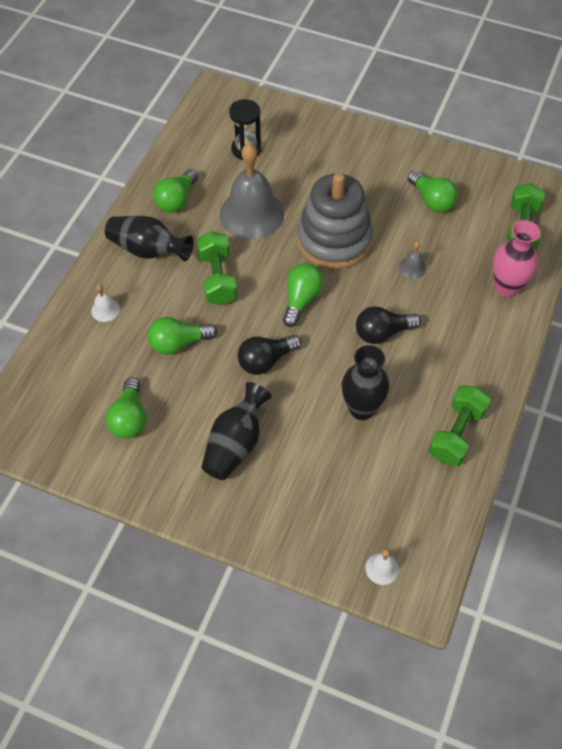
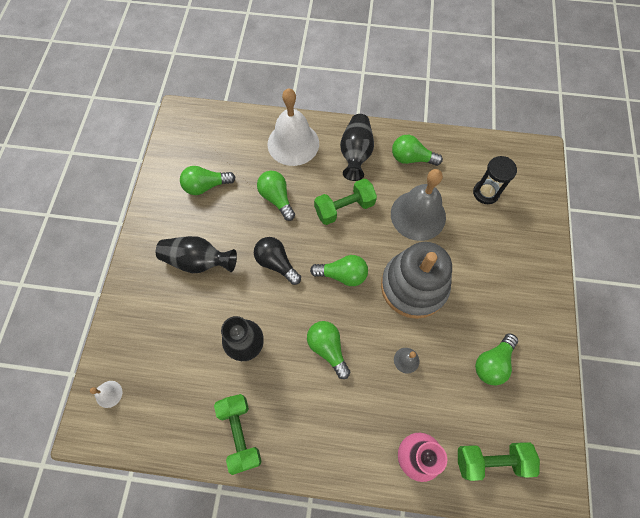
camera: 75 degrees right, 10 degrees up
(105, 310) = (293, 143): white bell -> white bell, size x2.43
(382, 333) = (328, 348): black light bulb -> green light bulb
(456, 434) = (240, 433): green dumbbell -> green dumbbell turned 60 degrees clockwise

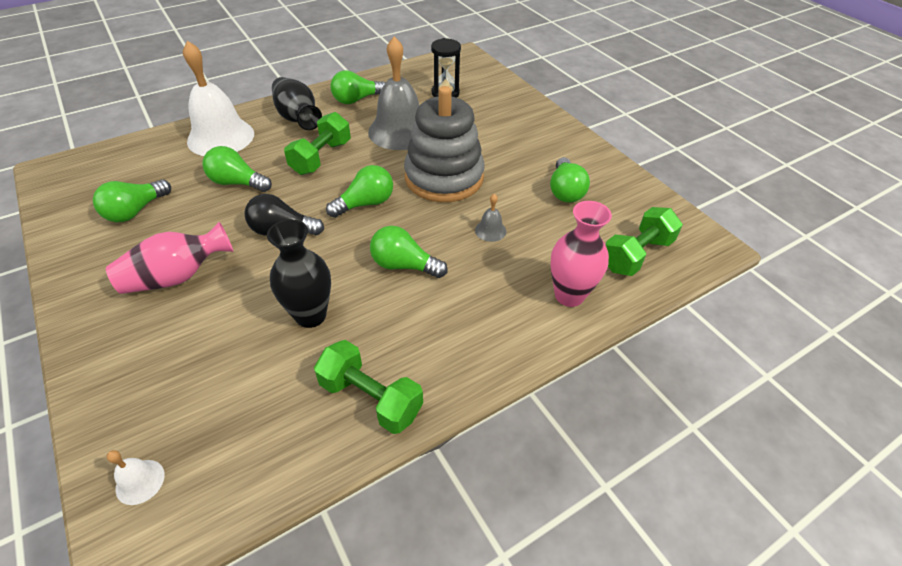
camera: 40 degrees left, 20 degrees down
(198, 261) = (177, 276): black vase -> pink vase

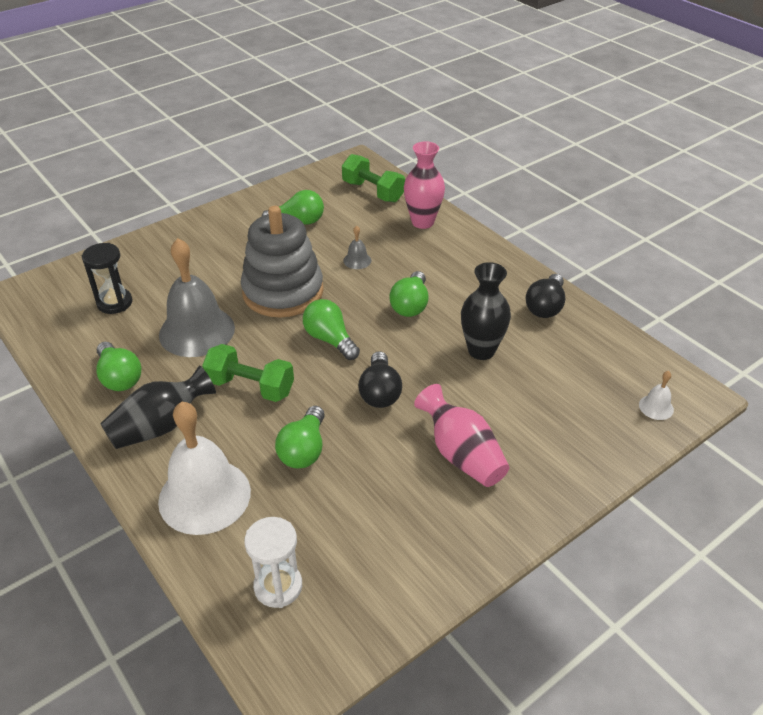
camera: 95 degrees left, 5 degrees down
(122, 167) = (278, 586): none -> white hourglass
(135, 211) = (368, 532): green light bulb -> none
(370, 398) = (545, 307): green dumbbell -> black light bulb

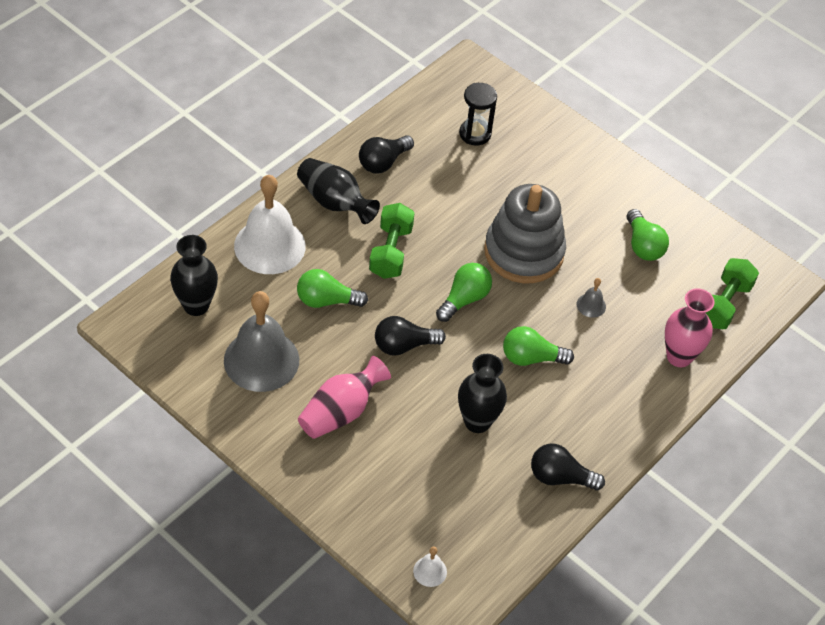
camera: 75 degrees right, 10 degrees up
(119, 377) = (383, 162): green light bulb -> black light bulb
(197, 331) = (452, 200): grey bell -> grey bell (261, 360)
(278, 586) = (196, 305): white hourglass -> black vase

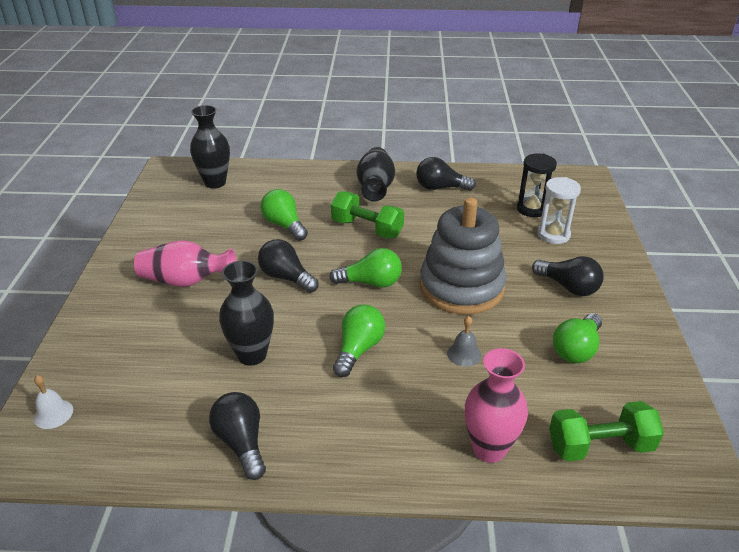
camera: 55 degrees right, 15 degrees down
(261, 360) = (197, 226): grey bell -> none
(269, 246) = (301, 183): white bell -> none
(391, 252) = (367, 229): green dumbbell -> green dumbbell turned 60 degrees clockwise
(519, 151) = (553, 235): none -> white hourglass
(531, 358) = (358, 349): green light bulb -> green light bulb turned 60 degrees clockwise
(583, 195) = (568, 287): none -> black light bulb

